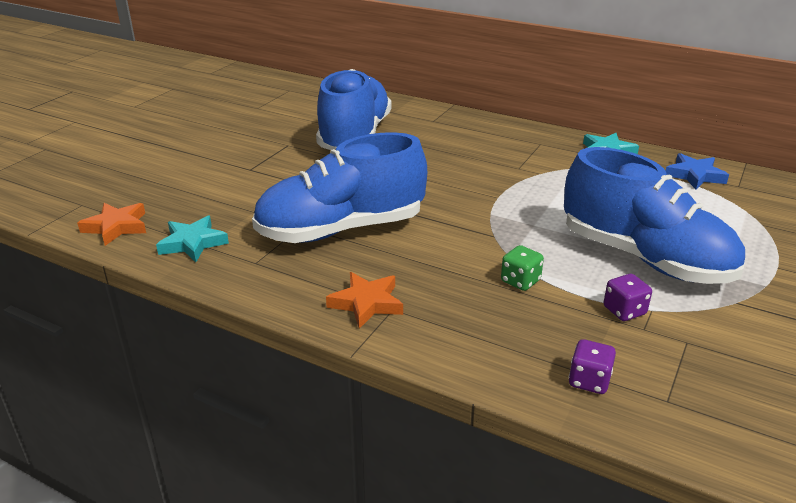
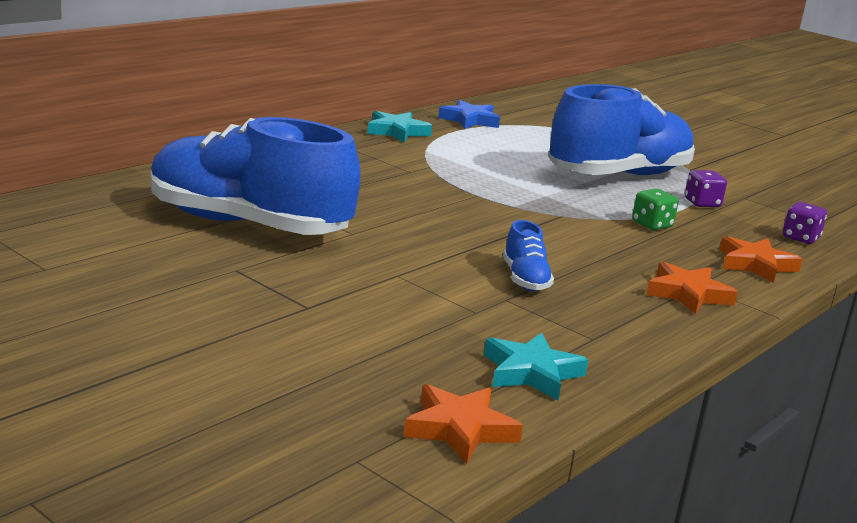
camera: 80 degrees left, 10 degrees down
(341, 230) = (525, 279): blue shoe -> blue shoe, size x0.40
(472, 344) = (755, 265): none -> orange star

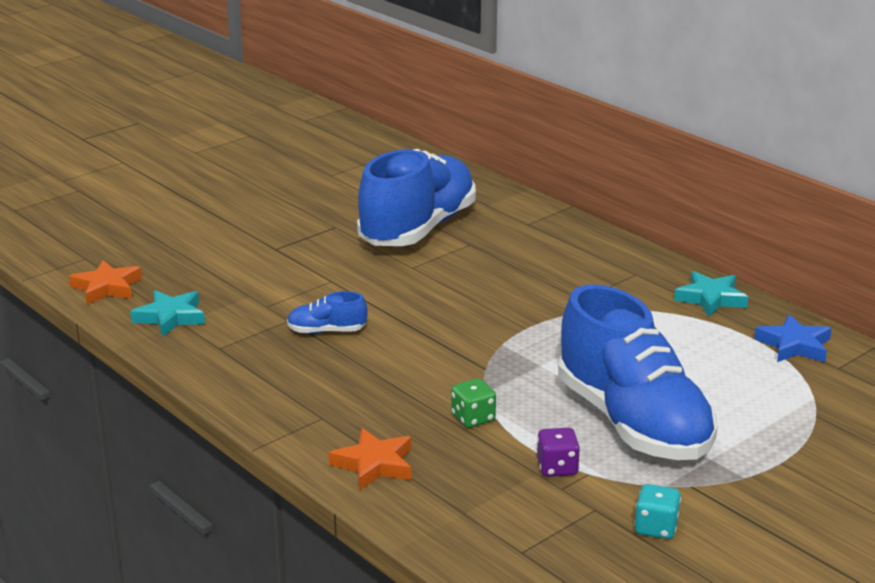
camera: 100 degrees right, 5 degrees up
(687, 294) = (300, 407): orange star -> none
(750, 183) = (656, 528): none -> turquoise dice
(800, 238) = (460, 519): purple dice -> none

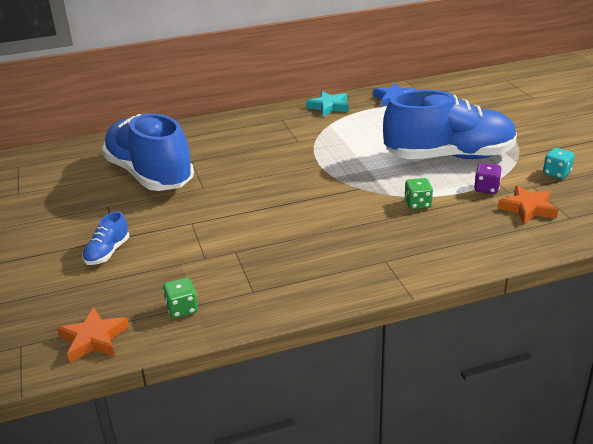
camera: 65 degrees left, 5 degrees up
(170, 317) = (182, 309): turquoise star -> green dice
(326, 331) = (266, 238): blue shoe -> blue shoe (107, 253)
(374, 464) = (456, 250): orange star -> orange star (528, 208)

